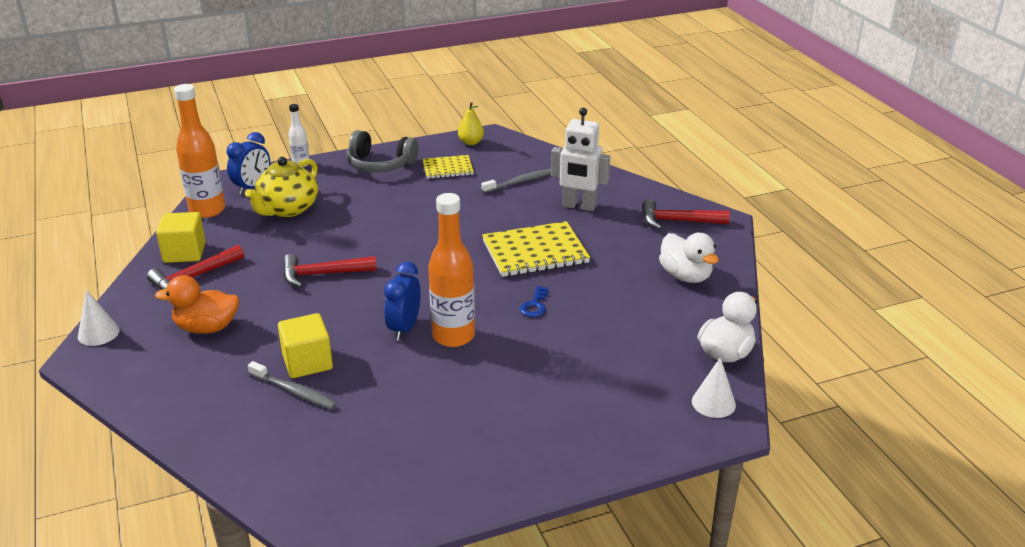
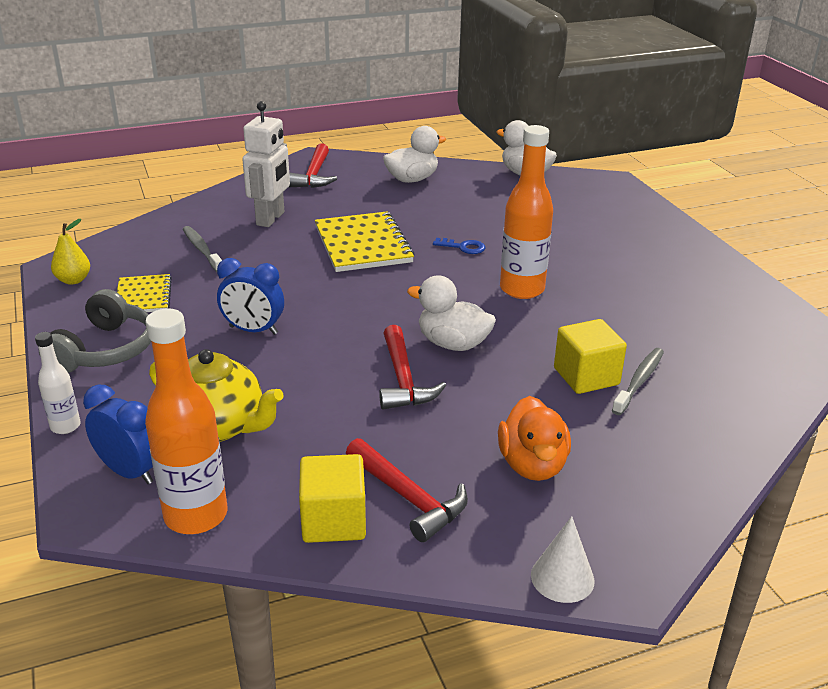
camera: 90 degrees left, 0 degrees up
(367, 297) = (452, 344): none -> white duck
(404, 328) = (512, 317): blue clock -> blue clock (253, 330)
(713, 403) = (589, 183): white cone -> none

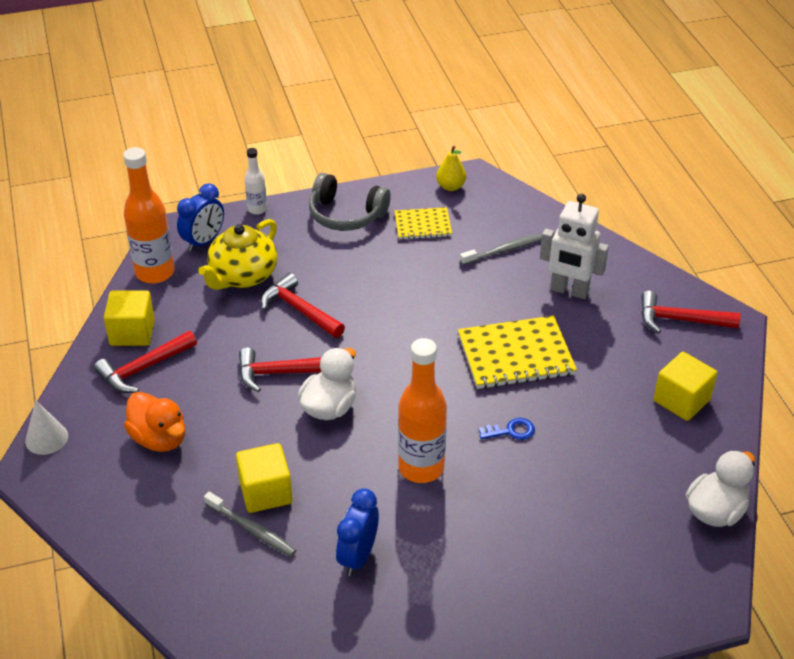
camera: 95 degrees right, 10 degrees up
(253, 330) = (364, 287): blue clock -> blue clock (358, 556)
(291, 374) = (299, 310): none -> red hammer
(412, 179) = (681, 400): white duck -> yellow cube
(463, 247) = (511, 431): blue key -> blue key turned 120 degrees counterclockwise
(532, 465) = (159, 439): orange duck -> orange duck turned 135 degrees counterclockwise

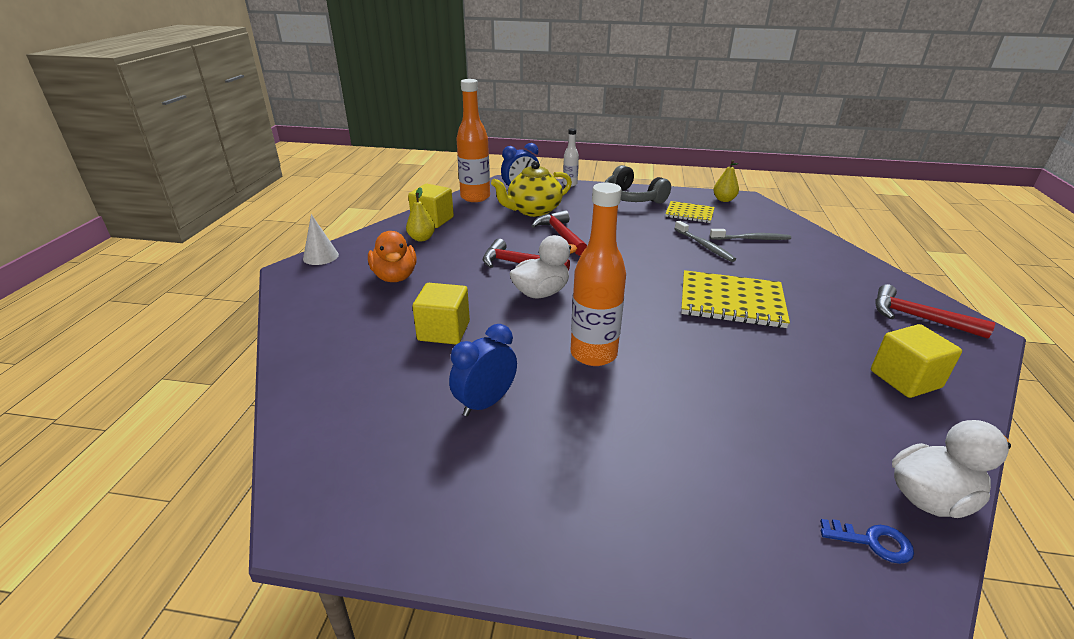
camera: 25 degrees right, 10 degrees down
(143, 369) = (421, 238): red hammer -> yellow pear
(252, 529) = (410, 352): grey toothbrush -> grey toothbrush (704, 246)
(511, 431) = (699, 352): blue key -> blue key (872, 542)
(569, 291) = (803, 274): white robot -> none

